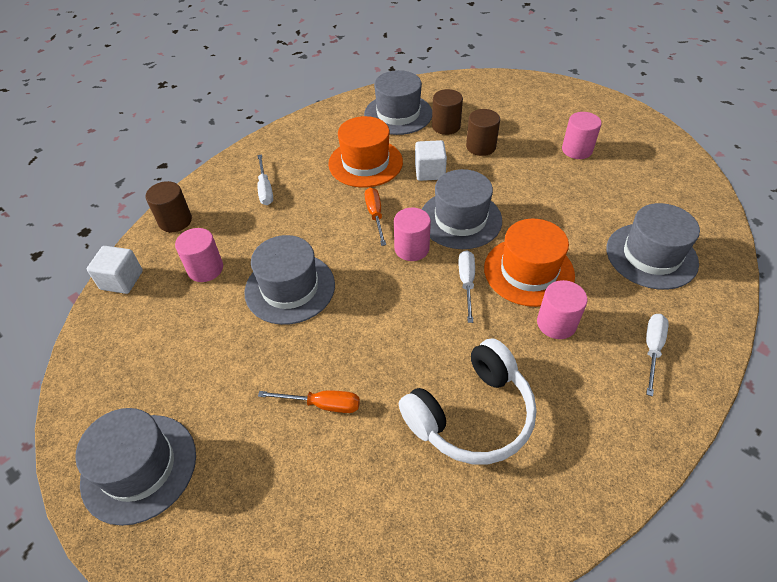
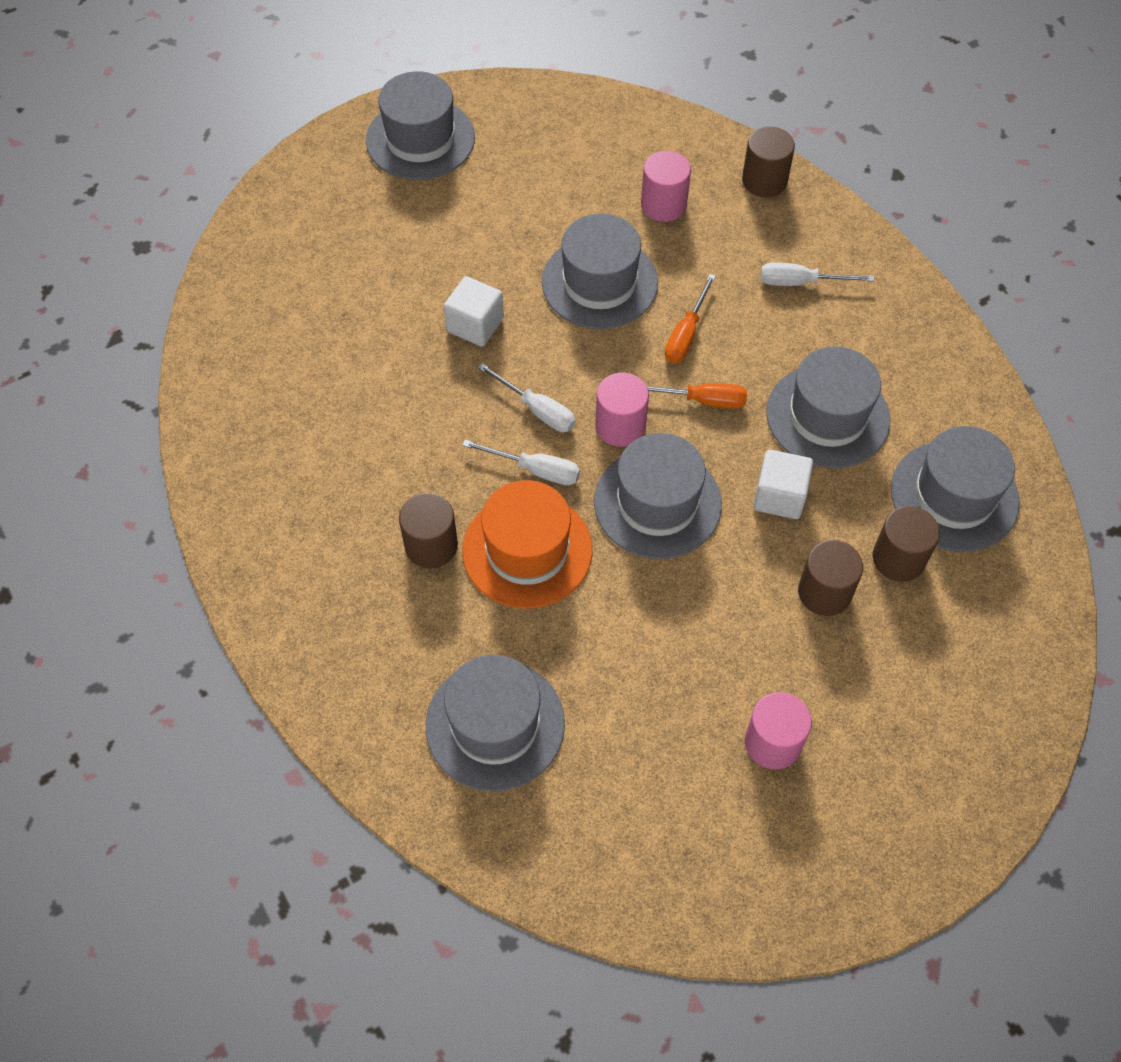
camera: 105 degrees right, 10 degrees up
(122, 280) = (673, 128): white cube -> white cube (475, 325)
(322, 404) = (424, 285): orange screwdriver -> orange screwdriver (686, 334)
(365, 163) = (827, 416): orange hat -> grey hat
(471, 415) = (352, 412): white headphones -> none
(556, 323) = (431, 545): pink cylinder -> brown cylinder
(652, 349) = (349, 635): white screwdriver -> white screwdriver (537, 410)

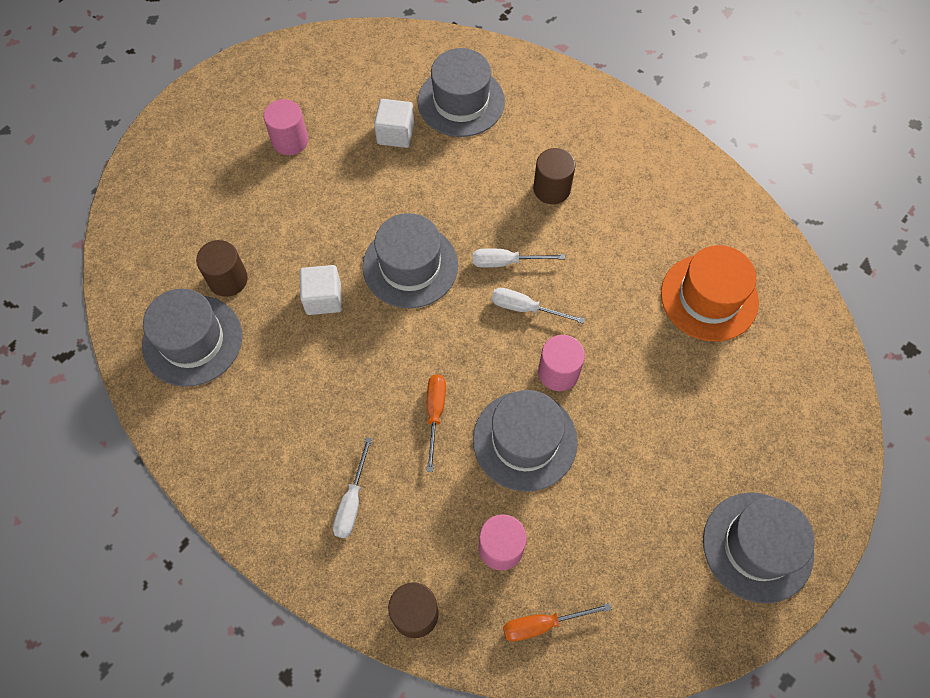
camera: 160 degrees right, 5 degrees up
(475, 325) = (606, 364): white cube -> white cube (395, 134)
(527, 550) = (487, 206): orange hat -> orange hat (709, 297)
(620, 426) = (458, 315): pink cylinder -> pink cylinder (558, 372)
(701, 400) = (404, 357): orange screwdriver -> orange screwdriver (542, 624)
(800, 282) = (352, 501): white screwdriver -> white screwdriver turned 120 degrees clockwise
(824, 592) = (276, 240): brown cylinder -> none
(827, 416) = (301, 376): grey hat -> none

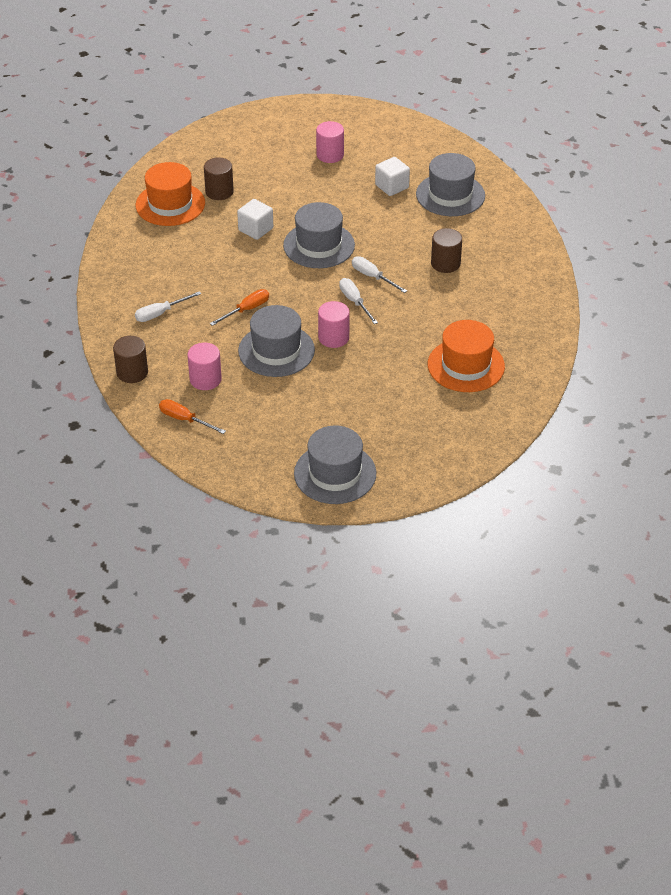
camera: 45 degrees right, 20 degrees down
(192, 340) = (170, 204): grey hat -> orange hat

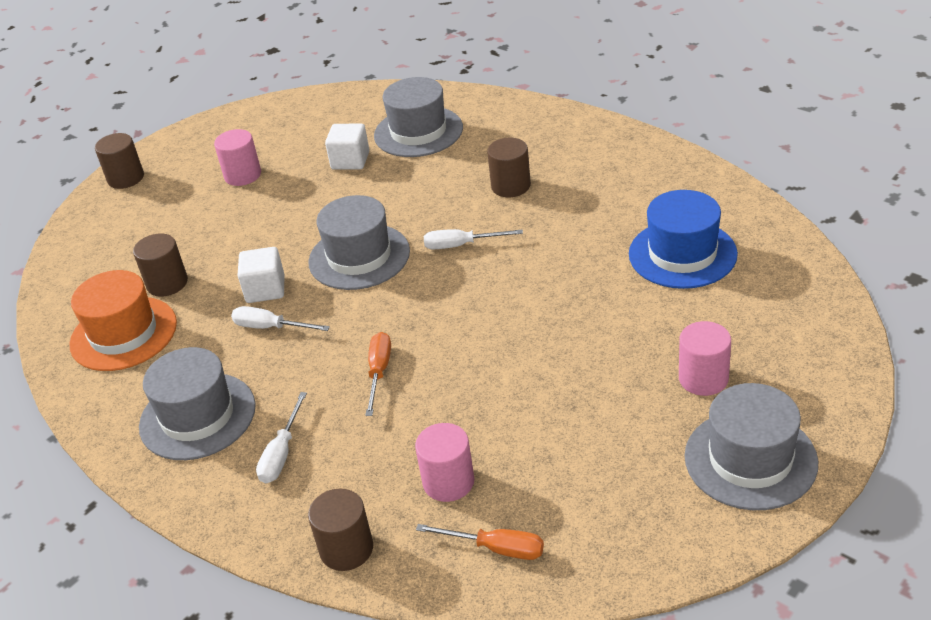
camera: 40 degrees left, 5 degrees down
(185, 419) = (496, 548): orange screwdriver -> orange screwdriver turned 150 degrees counterclockwise
(275, 114) = (126, 178): none -> brown cylinder
(276, 350) = (478, 387): grey hat -> grey hat (197, 416)
(333, 338) = (516, 327): pink cylinder -> pink cylinder (703, 378)
(355, 302) = (481, 279): white screwdriver -> white screwdriver (270, 327)
(466, 365) = (682, 254): orange hat -> blue hat

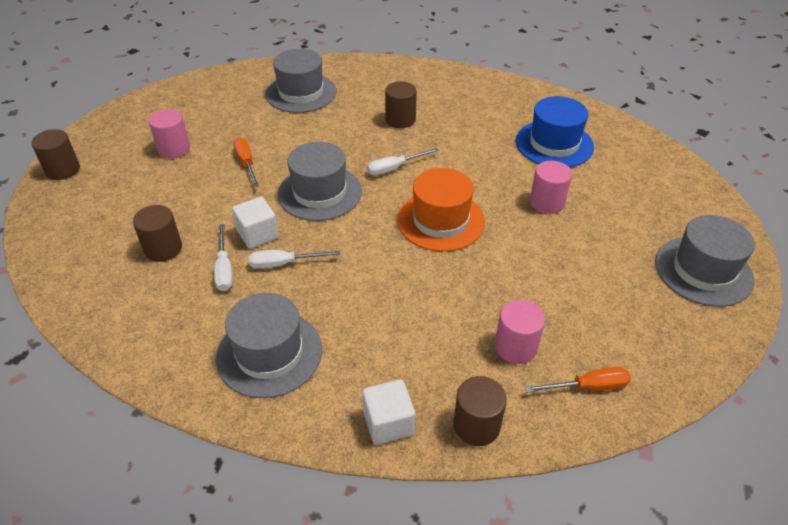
camera: 30 degrees left, 5 degrees up
(123, 334) = (149, 301): orange hat -> orange hat (441, 220)
(281, 453) = (366, 363): white screwdriver -> white screwdriver (224, 269)
(350, 161) = (260, 122): white cube -> white cube (388, 423)
(379, 372) = (400, 277): orange screwdriver -> orange screwdriver (246, 163)
(703, 378) = (632, 224): pink cylinder -> pink cylinder (547, 202)

